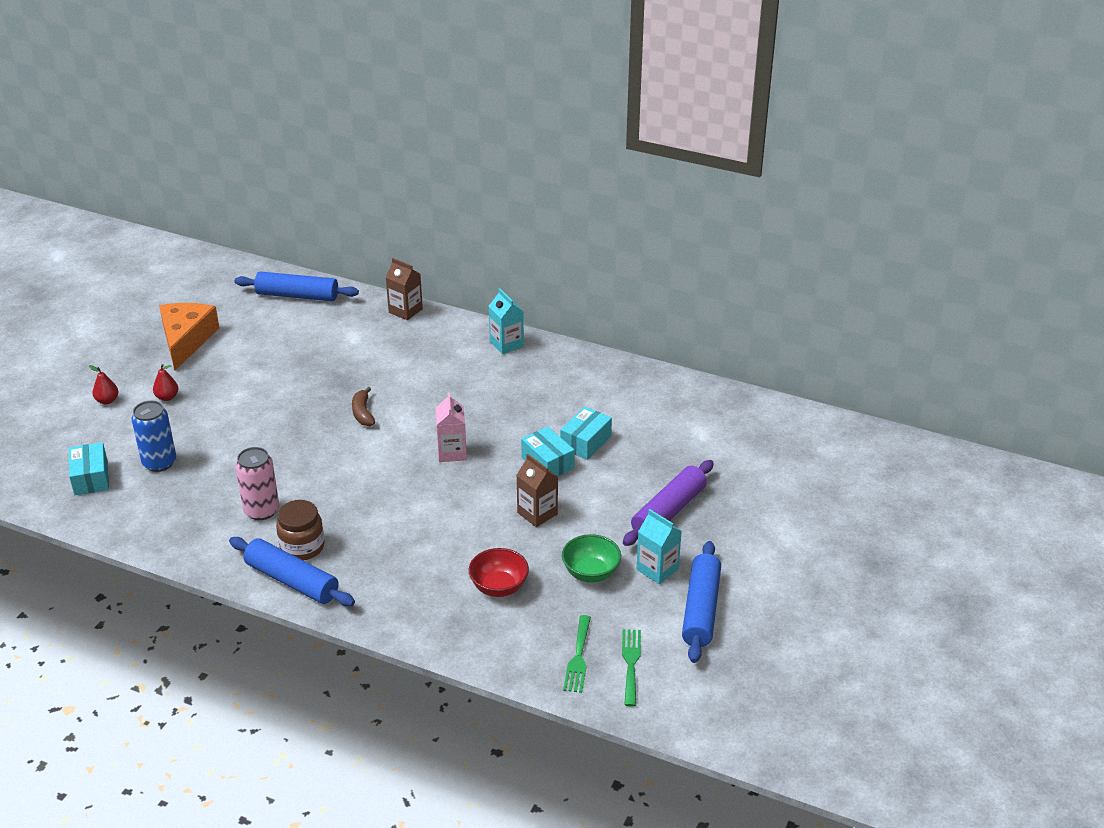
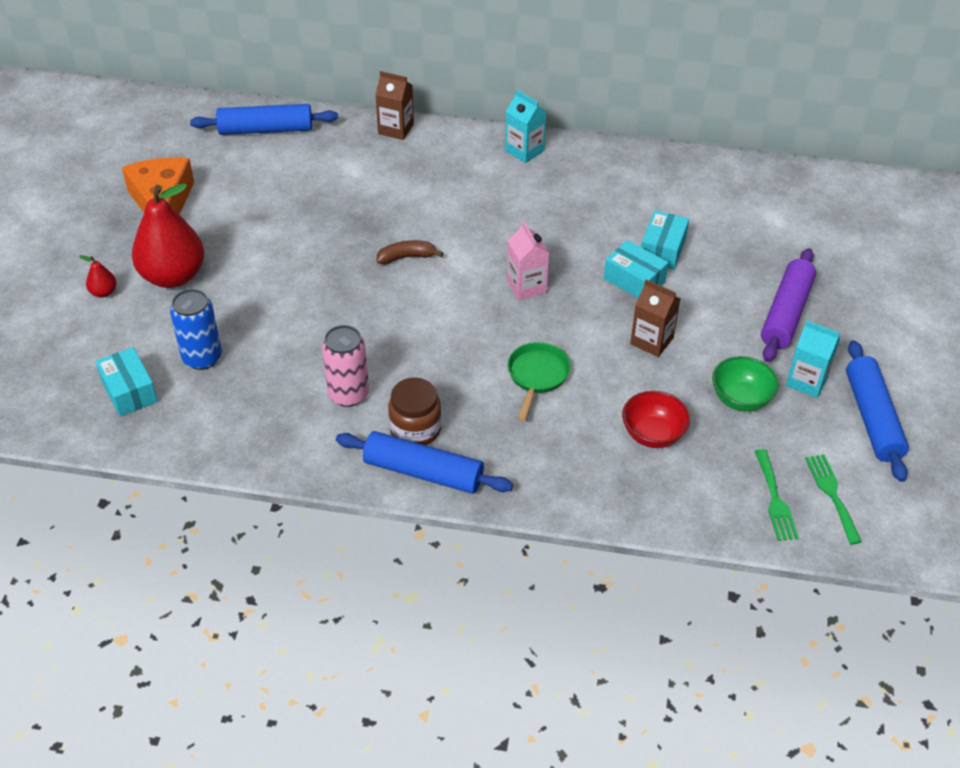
camera: 15 degrees left, 10 degrees up
(167, 397) = (173, 276): red pear -> red pear, size x2.40
(363, 413) = (406, 257): brown banana -> brown banana turned 105 degrees clockwise
(424, 524) = (537, 376): none -> green pan

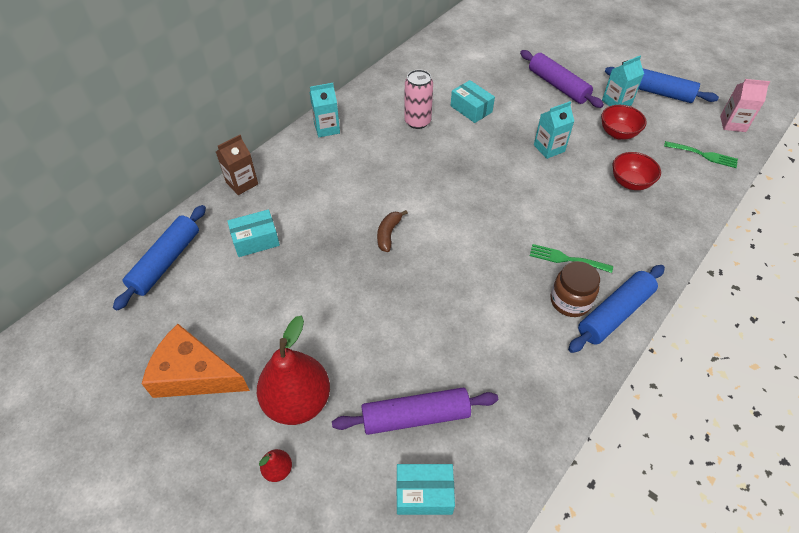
camera: 60 degrees left, 5 degrees up
(202, 358) = (415, 416): blue can -> purple rolling pin
(348, 394) = (513, 328): pink can -> pink can (417, 122)
(526, 286) = (462, 184): pink carton -> pink carton (732, 124)
(537, 376) = (551, 214): green pan -> none
(634, 280) = (490, 132): turquoise box -> turquoise box (256, 240)
(651, 341) = (549, 148): brown carton -> turquoise carton
(741, 399) = (618, 133): green bowl -> red bowl
(832, 494) = (707, 132): green fork -> green fork (566, 259)

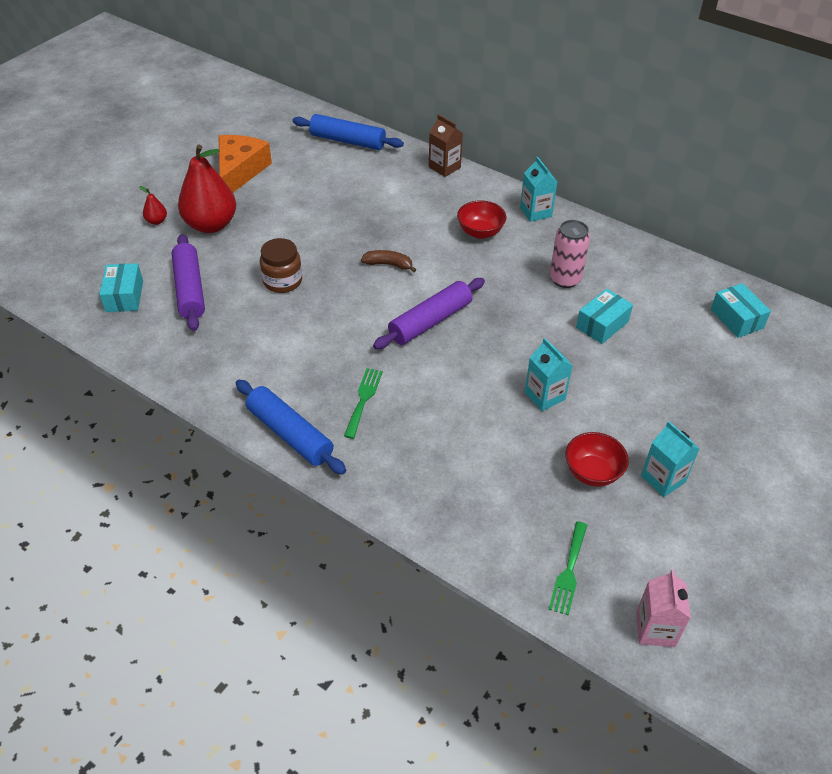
camera: 85 degrees right, 5 degrees down
(256, 240) = (374, 184): turquoise box -> turquoise box (736, 319)
(557, 86) = (680, 413): purple rolling pin -> purple rolling pin (430, 321)
(570, 301) = (306, 398): brown jar -> brown jar (282, 281)
(630, 182) = (495, 474): red bowl -> red bowl (480, 232)
(656, 92) = (706, 534): blue rolling pin -> none

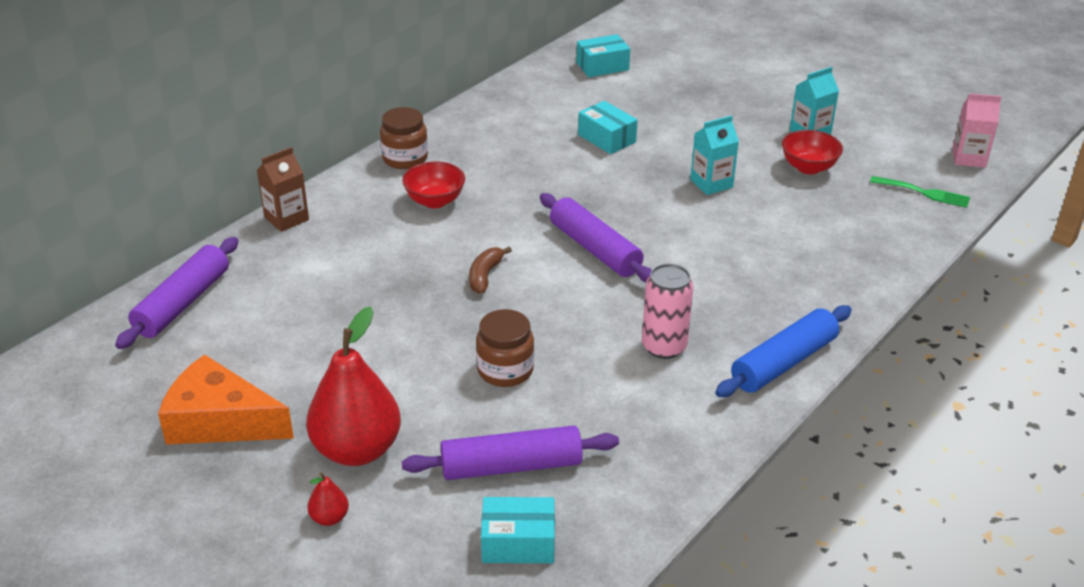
camera: 85 degrees left, 10 degrees down
(347, 141) = (182, 303): blue rolling pin -> purple rolling pin
(363, 399) = (724, 304): green fork -> none
(535, 212) = (405, 158): turquoise carton -> brown jar
(565, 279) = (531, 152): pink can -> pink can (664, 347)

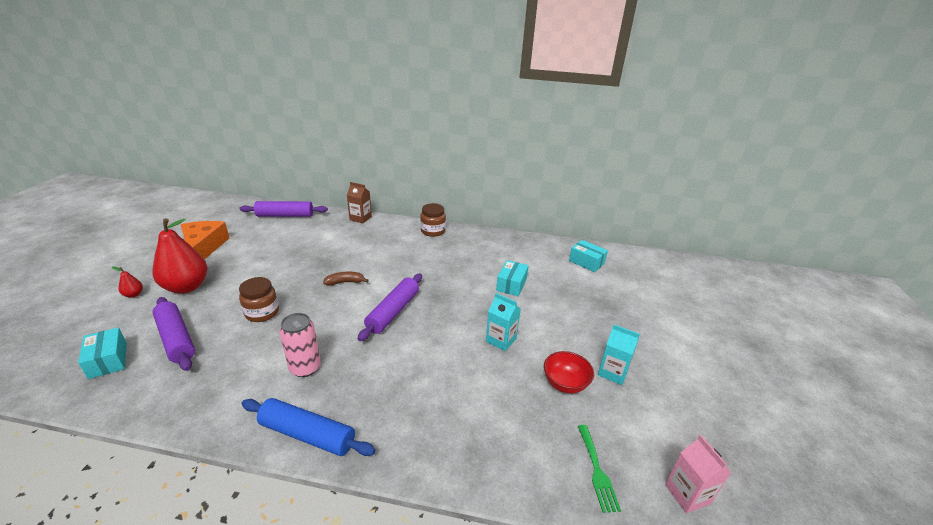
camera: 60 degrees right, 5 degrees down
(435, 201) = (402, 249): red bowl -> none

